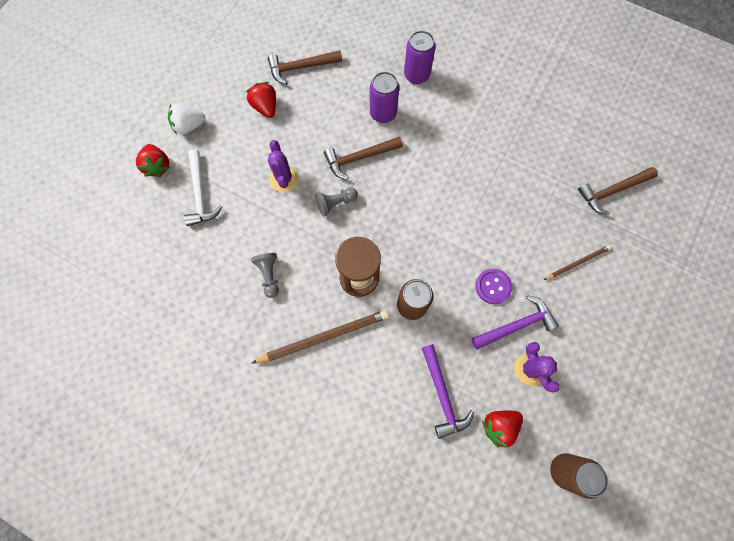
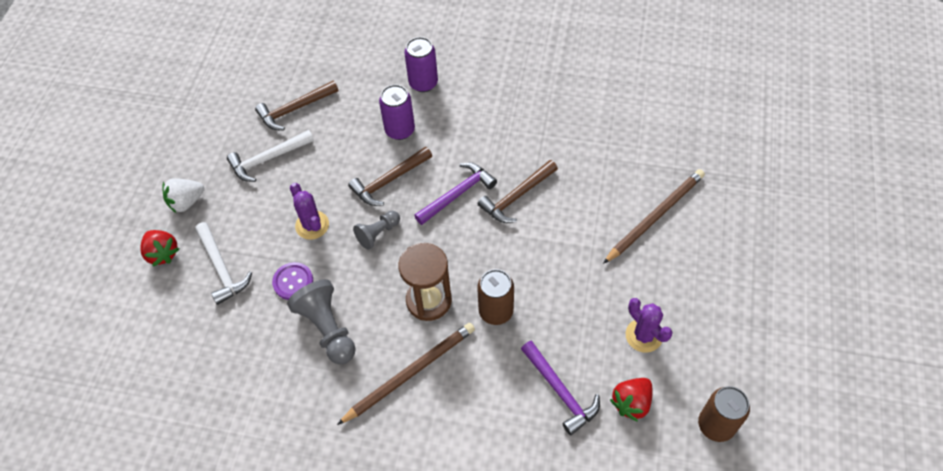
camera: 15 degrees left, 15 degrees down
(265, 107) = (268, 159): red strawberry -> white hammer
(269, 275) = (327, 328): grey pawn -> grey pawn, size x1.65
(493, 286) = (576, 266): purple button -> purple button (293, 282)
(516, 325) = (614, 297): purple hammer -> purple hammer (458, 194)
(577, 263) = (655, 216): brown pencil -> brown pencil, size x1.75
(612, 191) = (665, 138): brown hammer -> brown hammer (516, 197)

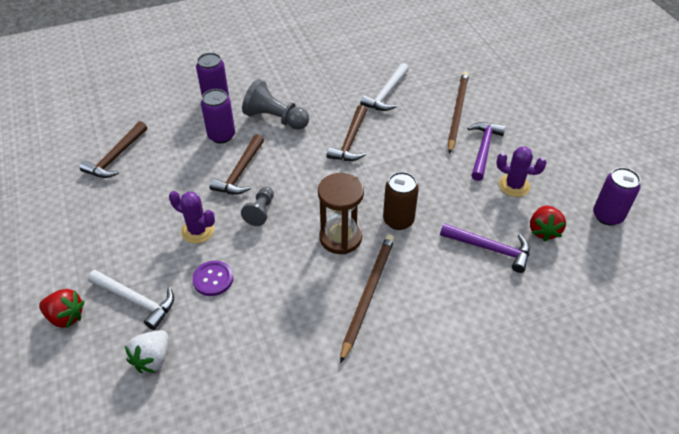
camera: 35 degrees left, 10 degrees down
(186, 202) = (61, 266): white strawberry -> white strawberry (152, 359)
(268, 159) = (118, 201): white hammer -> white hammer (386, 94)
(327, 328) = (272, 298): grey pawn -> grey pawn (275, 119)
(458, 194) = (304, 158): purple hammer -> purple hammer (483, 149)
(716, 425) = (607, 216): brown can -> purple can

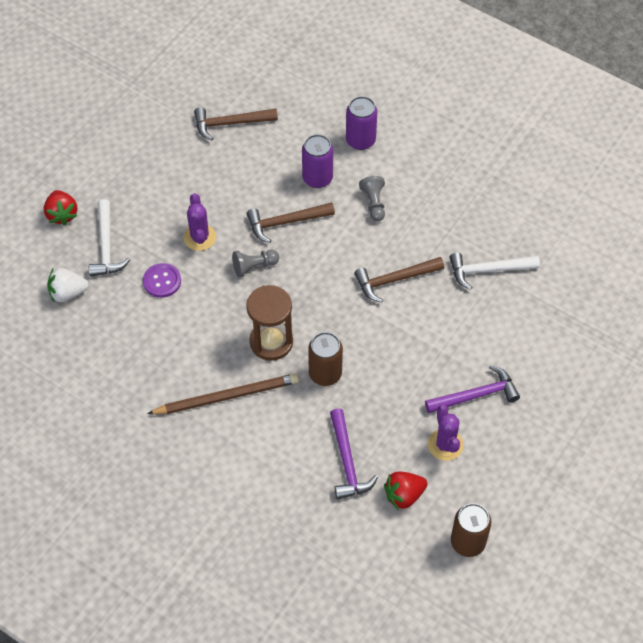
camera: 55 degrees right, 10 degrees up
(275, 119) = (374, 203): grey pawn -> grey pawn, size x0.61
(457, 112) = (513, 346): brown pencil -> none
(607, 216) = (468, 542): purple can -> brown can

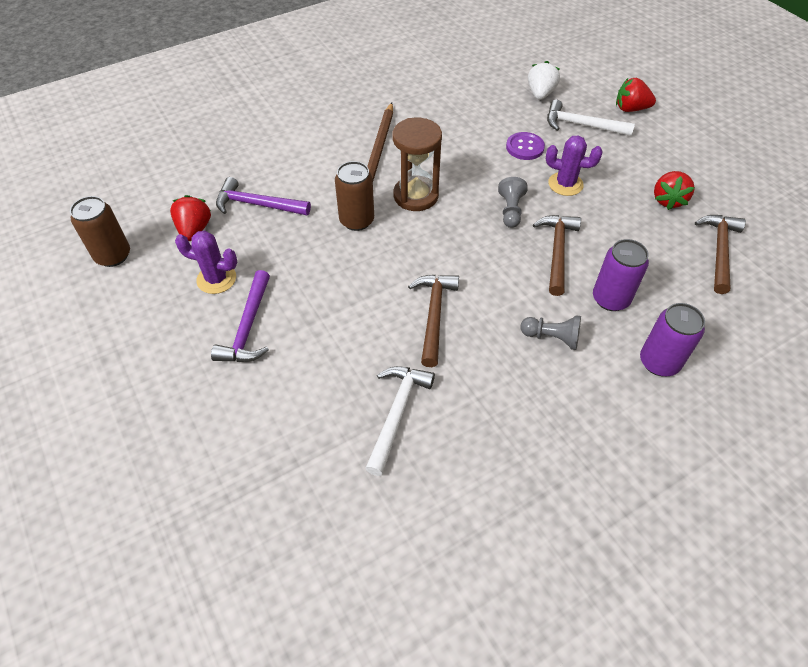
camera: 115 degrees right, 5 degrees down
(185, 164) = (668, 200): none -> red strawberry

